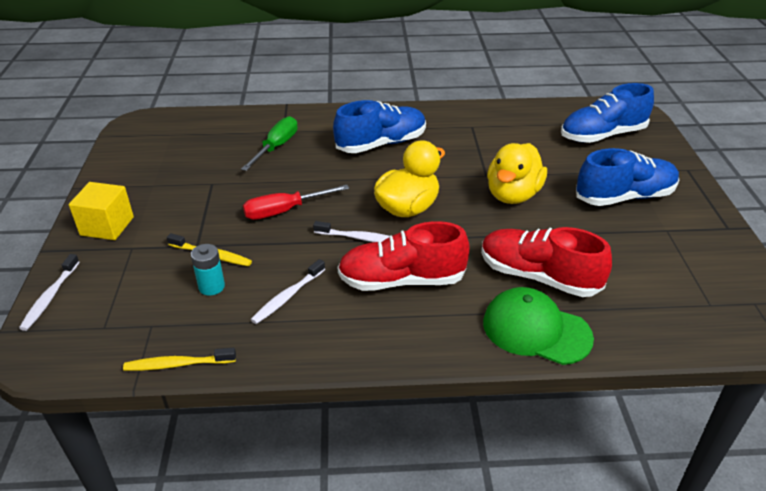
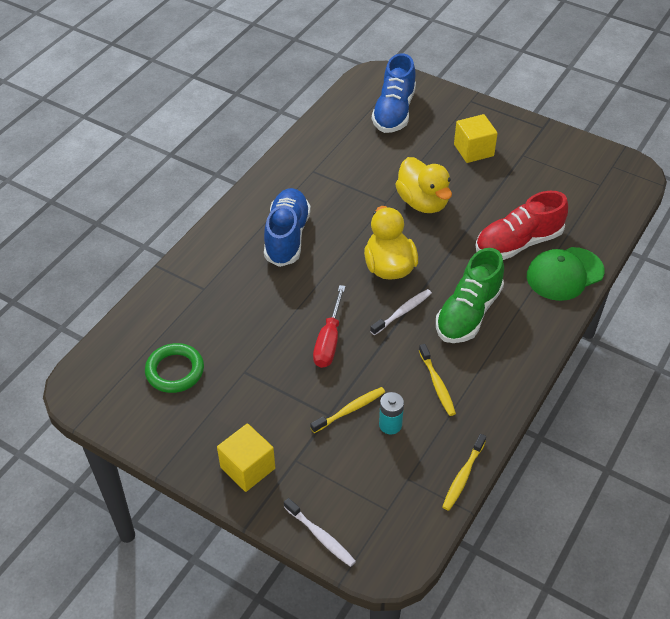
camera: 55 degrees left, 10 degrees up
(186, 153) = (175, 371): none -> green ring
(276, 147) = (226, 304): green screwdriver -> none
(287, 297) = (437, 384): white toothbrush -> yellow toothbrush
(401, 280) = (468, 313): red shoe -> green shoe
(624, 197) = (473, 150): blue shoe -> yellow cube

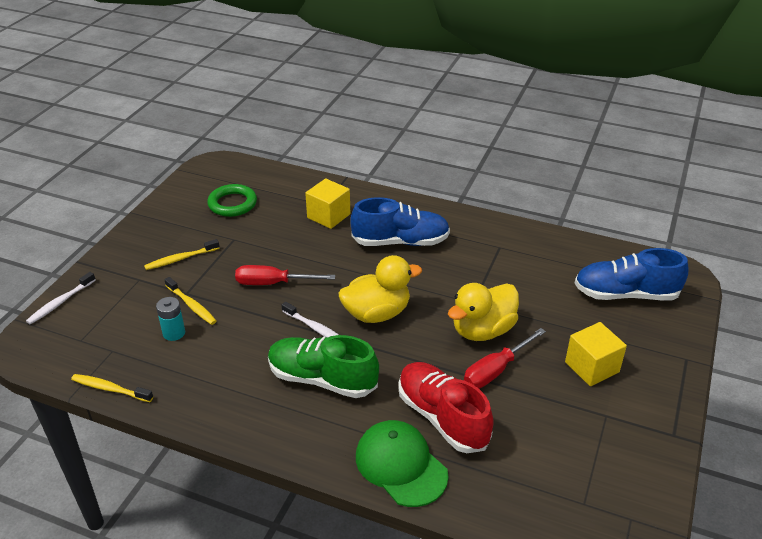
camera: 80 degrees right, 10 degrees down
(248, 468) = (133, 254): yellow cube -> yellow cube (328, 216)
(437, 384) = (223, 362): yellow toothbrush -> yellow toothbrush (180, 259)
(470, 203) = (496, 370): none -> red screwdriver

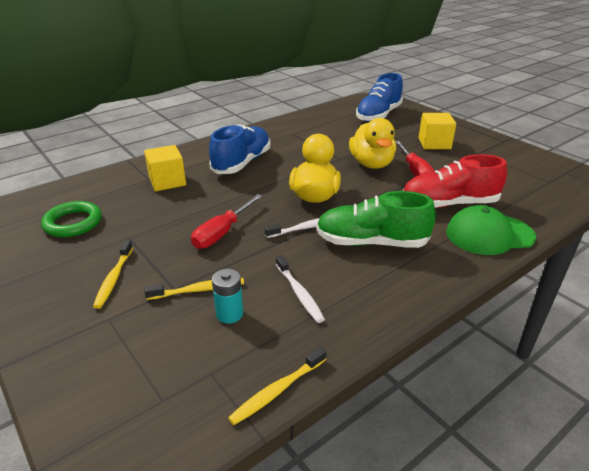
camera: 60 degrees left, 5 degrees down
(60, 302) = (65, 404): white toothbrush -> white toothbrush (299, 293)
(322, 379) = (371, 242): green shoe -> green shoe turned 45 degrees clockwise

